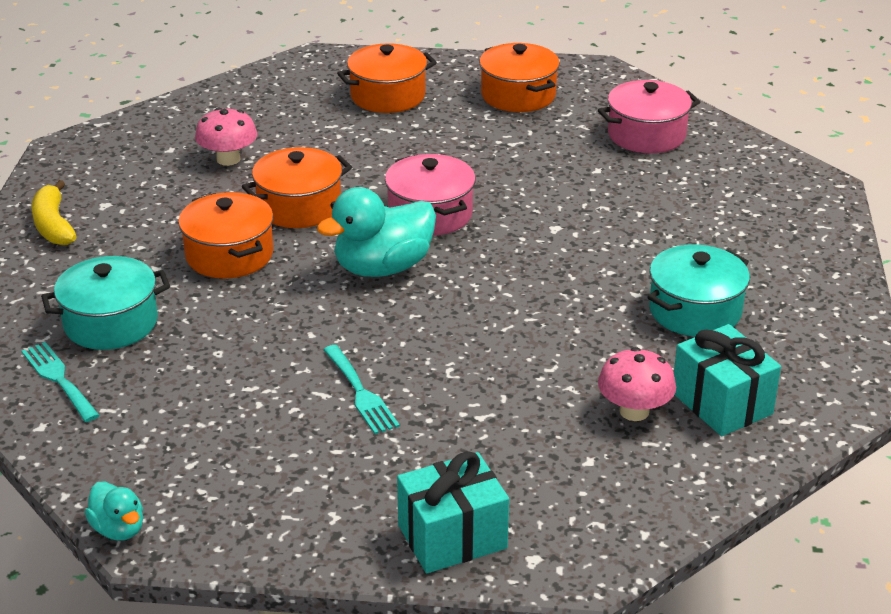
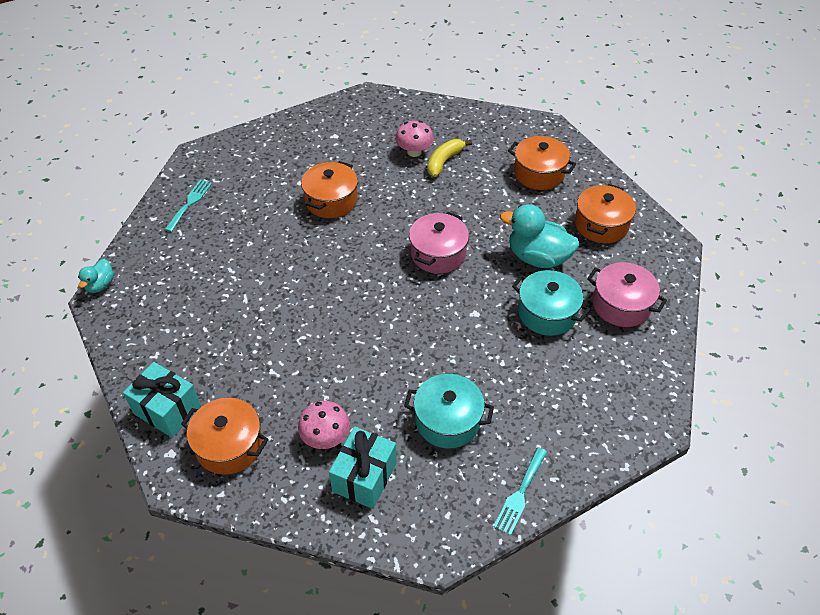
camera: 55 degrees right, 15 degrees up
(53, 225) = (303, 130): yellow banana -> yellow banana (444, 161)
(111, 323) = (243, 194): turquoise pot -> turquoise pot (547, 313)
(299, 207) = (396, 201): orange pot -> orange pot (229, 445)
(361, 393) = (256, 313): turquoise fork -> turquoise fork (520, 494)
(383, 267) = (370, 262): turquoise duck -> turquoise duck (537, 257)

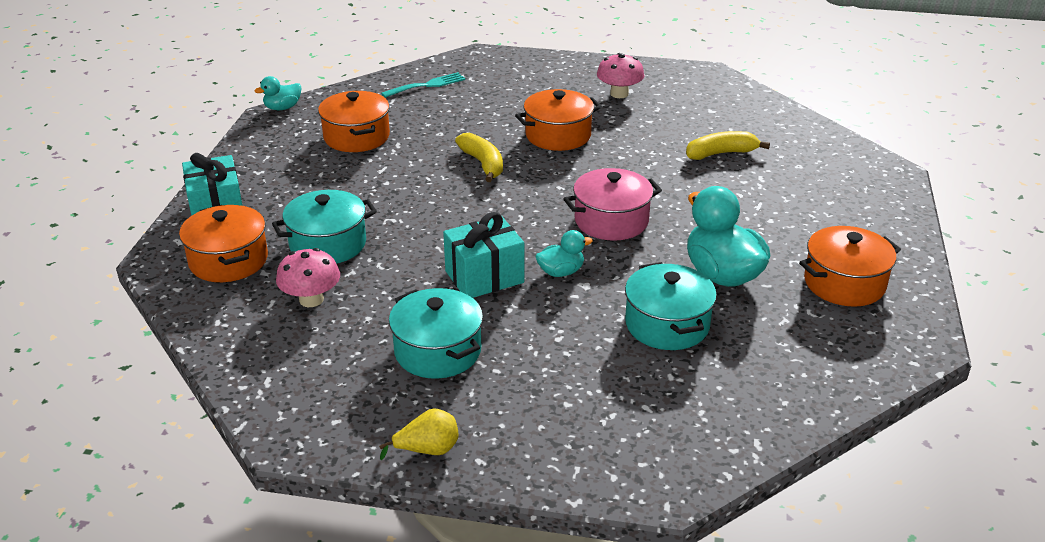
camera: 40 degrees right, 15 degrees down
(283, 385) = (328, 244): none -> turquoise pot
(309, 253) = (483, 164): none -> yellow banana
(364, 477) = (303, 347): turquoise gift -> turquoise gift (484, 277)
(414, 152) = (697, 133): pink mushroom -> pink mushroom (619, 94)
(451, 312) = (561, 272): none -> turquoise duck
(520, 494) = (427, 450): turquoise fork -> yellow pear
(539, 173) = (824, 207): orange pot -> orange pot (356, 137)
(621, 305) = (770, 363): pink pot -> none

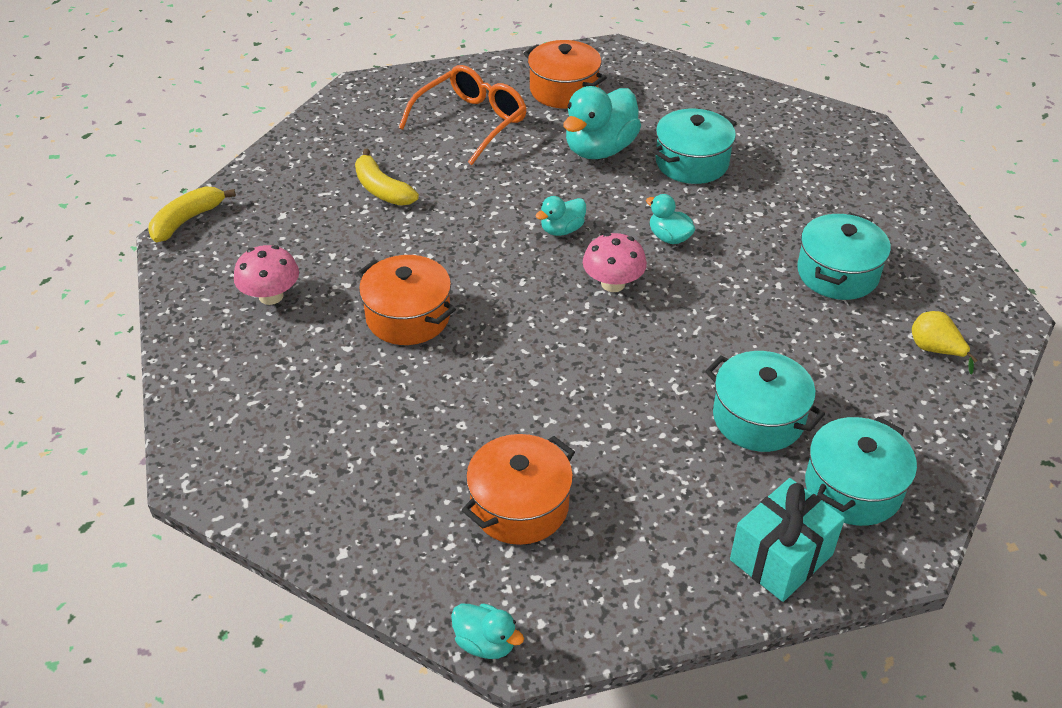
camera: 115 degrees left, 10 degrees up
(228, 260) = (853, 488): orange pot -> turquoise pot
(311, 299) = (850, 386): pink mushroom -> pink mushroom (613, 283)
(427, 85) = (328, 495): turquoise fork -> none
(427, 450) = (941, 238): yellow pear -> yellow pear (935, 350)
(483, 164) = (512, 356): yellow banana -> yellow banana (187, 220)
(484, 277) = (716, 282): turquoise gift -> none
(611, 221) = (562, 229): pink pot -> turquoise duck
(805, 216) = (472, 122): none -> orange glasses

